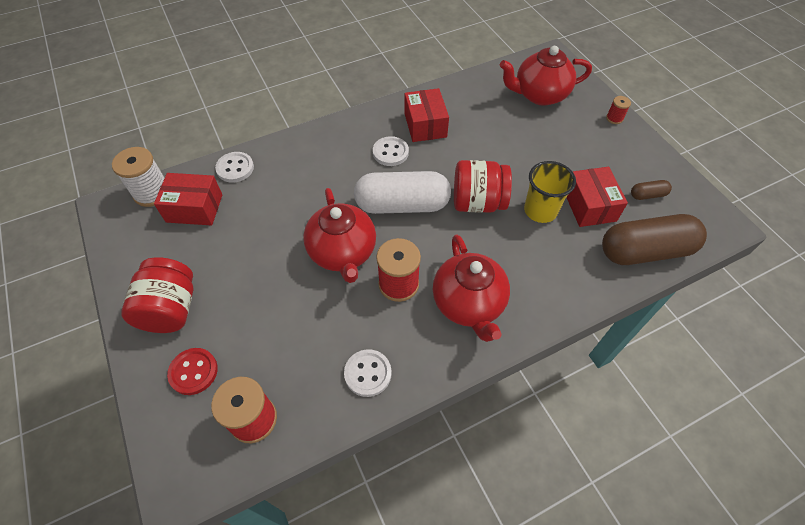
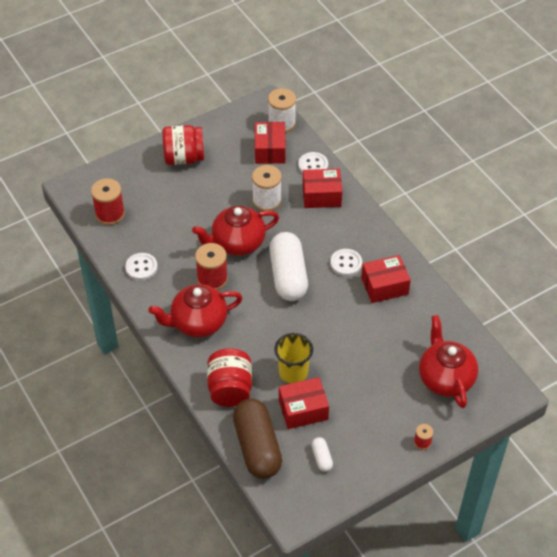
camera: 85 degrees right, 5 degrees down
(193, 372) = (140, 179): red button -> none
(279, 217) = (267, 200): none -> white spool
(286, 164) = (321, 196): none -> red box
(477, 202) = (297, 327): red jar -> red jar (230, 389)
(647, 195) = (321, 458): brown capsule -> white capsule

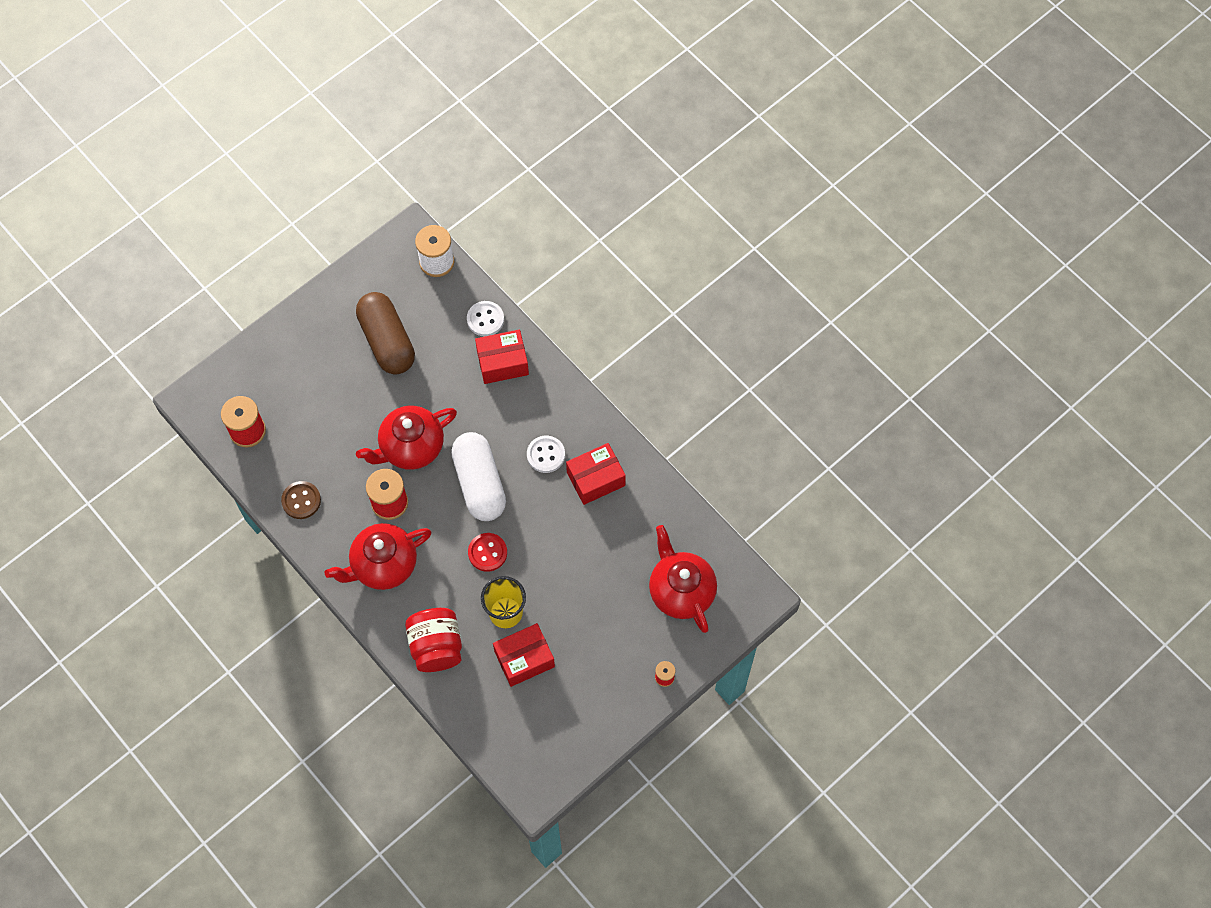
camera: 10 degrees left, 15 degrees up
(141, 267) = (301, 501): white button -> brown button
(184, 158) = (323, 333): red jar -> none
(257, 447) = (480, 715): brown capsule -> brown capsule (387, 341)
(267, 200) = (436, 380): white spool -> none
(270, 150) = (428, 305): red box -> none
(286, 326) = (487, 553): none -> red button
(321, 458) = (554, 716): white capsule -> none

